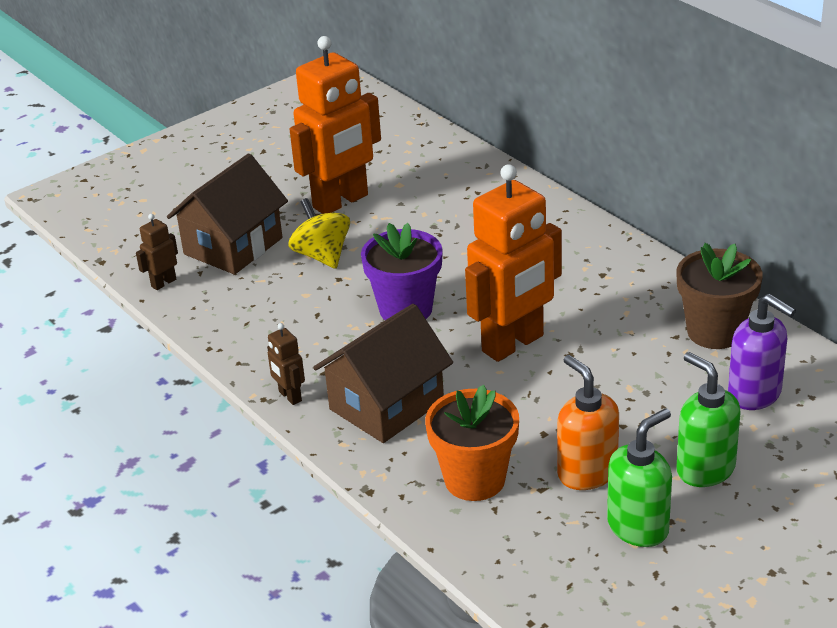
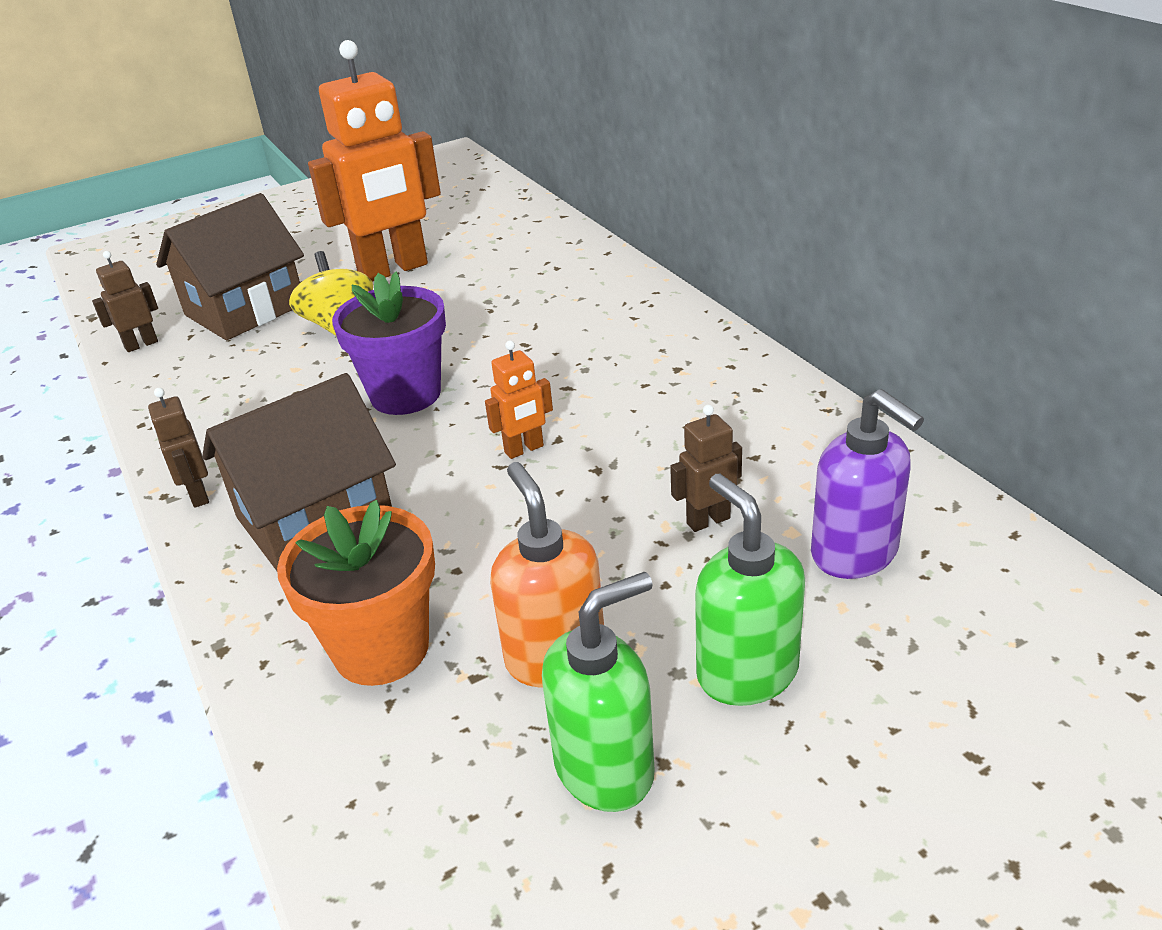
camera: 10 degrees right, 0 degrees up
(513, 344) = (524, 449): orange robot -> orange robot, size x0.43
(656, 382) = (708, 520): none -> brown robot
(715, 332) = (813, 455): brown flower pot -> none

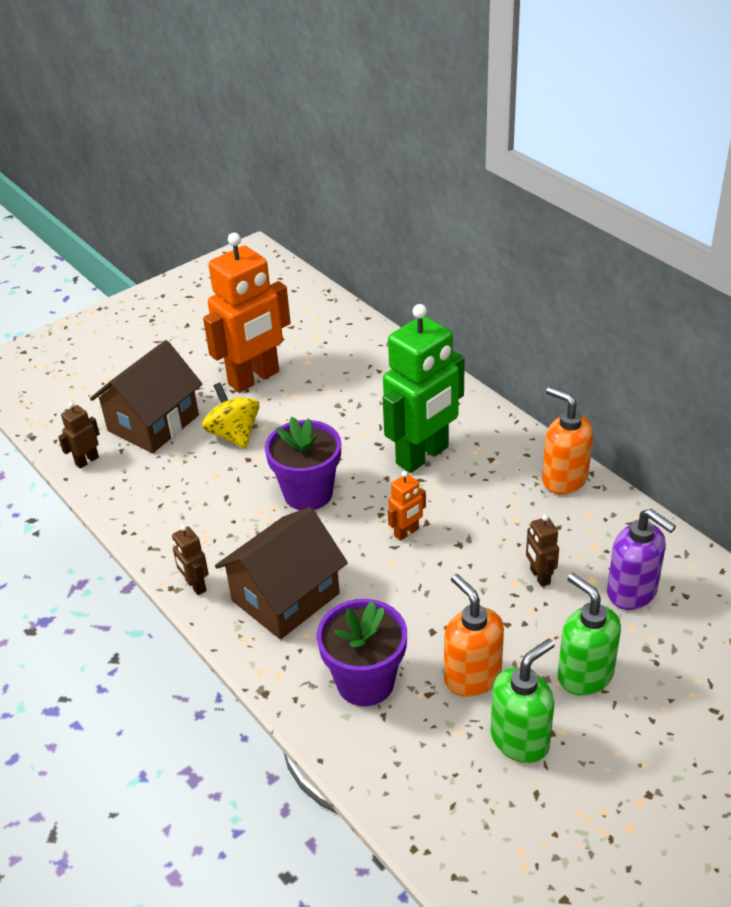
camera: 10 degrees left, 5 degrees up
(381, 648) = (365, 682): orange flower pot -> purple flower pot
(581, 360) = (423, 456): none -> green robot
(708, 520) = (539, 576): brown robot -> brown robot turned 75 degrees counterclockwise
(778, 398) = (564, 479): none -> orange soap dispenser

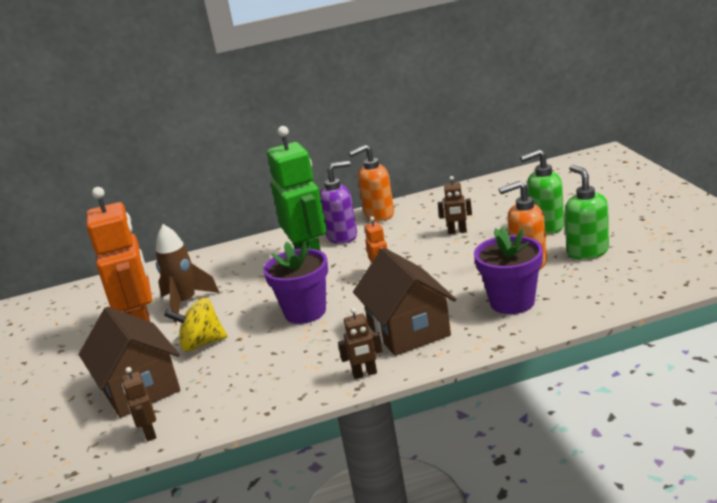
camera: 65 degrees left, 15 degrees down
(309, 389) = (185, 303): none -> brown rocket
(632, 592) = (489, 205): purple soap dispenser -> purple soap dispenser (342, 236)

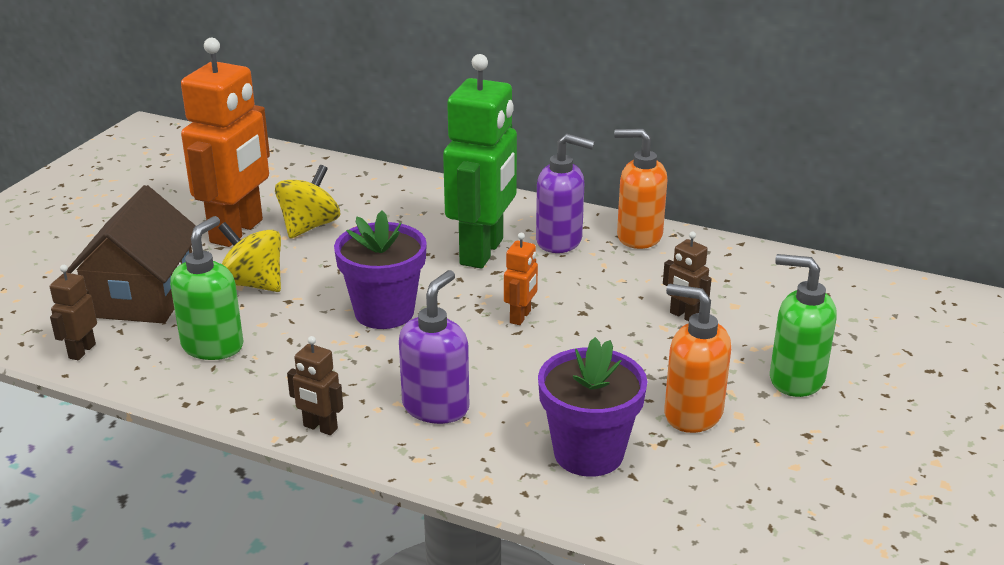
camera: 35 degrees right, 5 degrees up
(185, 303) = (309, 226): brown rocket -> yellow spinning top
(408, 330) = (436, 407): brown house -> purple soap dispenser
(587, 251) = (785, 449): green soap dispenser -> green soap dispenser (213, 346)

